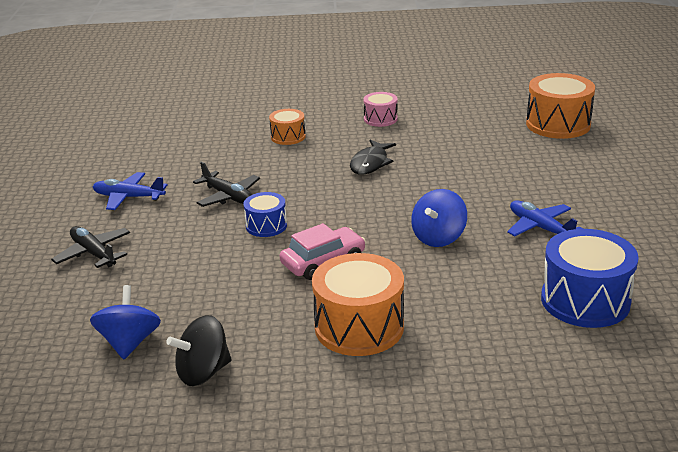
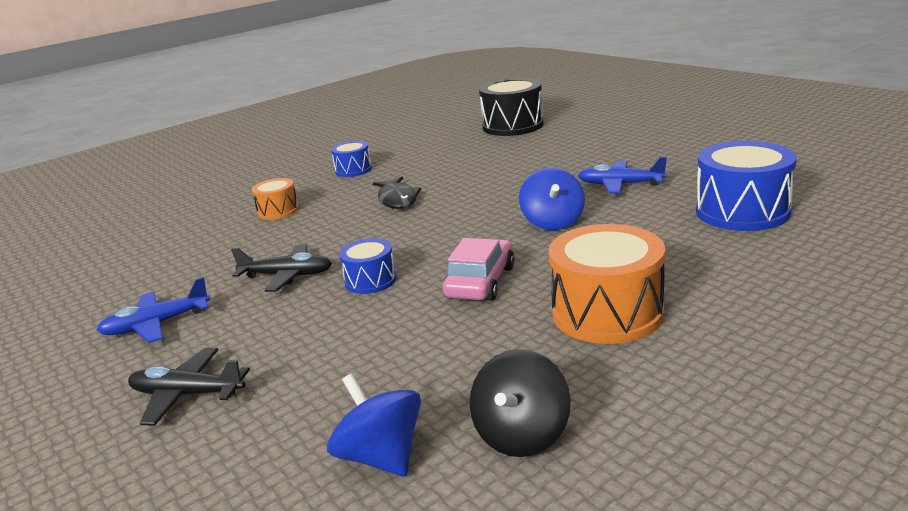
camera: 35 degrees left, 5 degrees down
(380, 119) = (353, 170): pink drum -> blue drum
(558, 124) = (513, 126): orange drum -> black drum

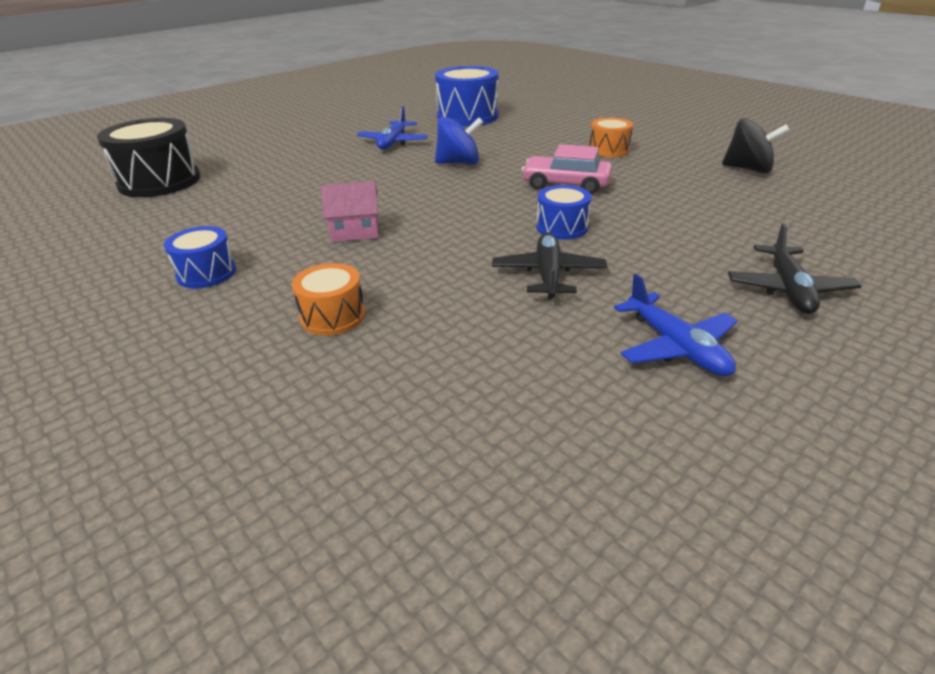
camera: 95 degrees left, 10 degrees up
(381, 456) = (797, 202): blue spinning top -> none
(397, 199) = (355, 231): black fish -> pink house
(607, 313) = (609, 150): orange drum -> orange drum, size x0.55

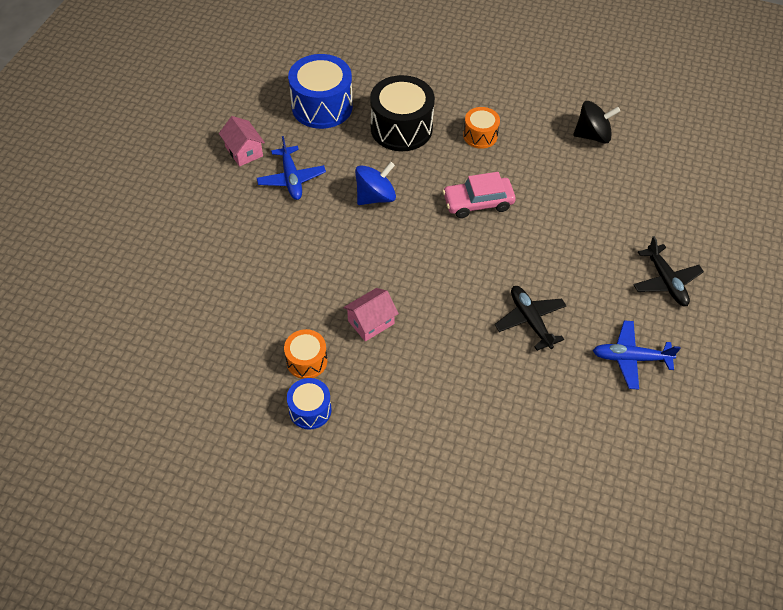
camera: 30 degrees left, 20 degrees up
(159, 181) = (138, 316): black drum -> black drum (401, 128)
(333, 316) = (432, 414): orange drum -> orange drum (306, 361)
(372, 125) = (244, 151): none -> pink house
(562, 227) = (508, 263): blue drum -> none
(676, 347) = (630, 358): blue plane -> blue plane turned 150 degrees clockwise

